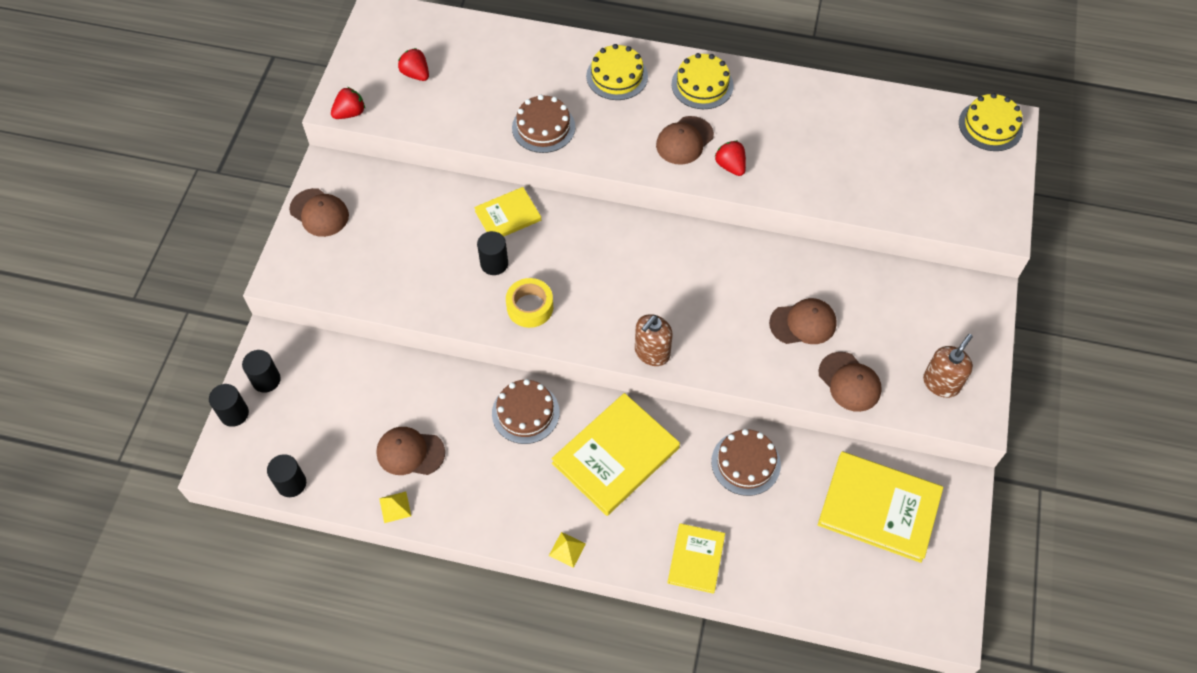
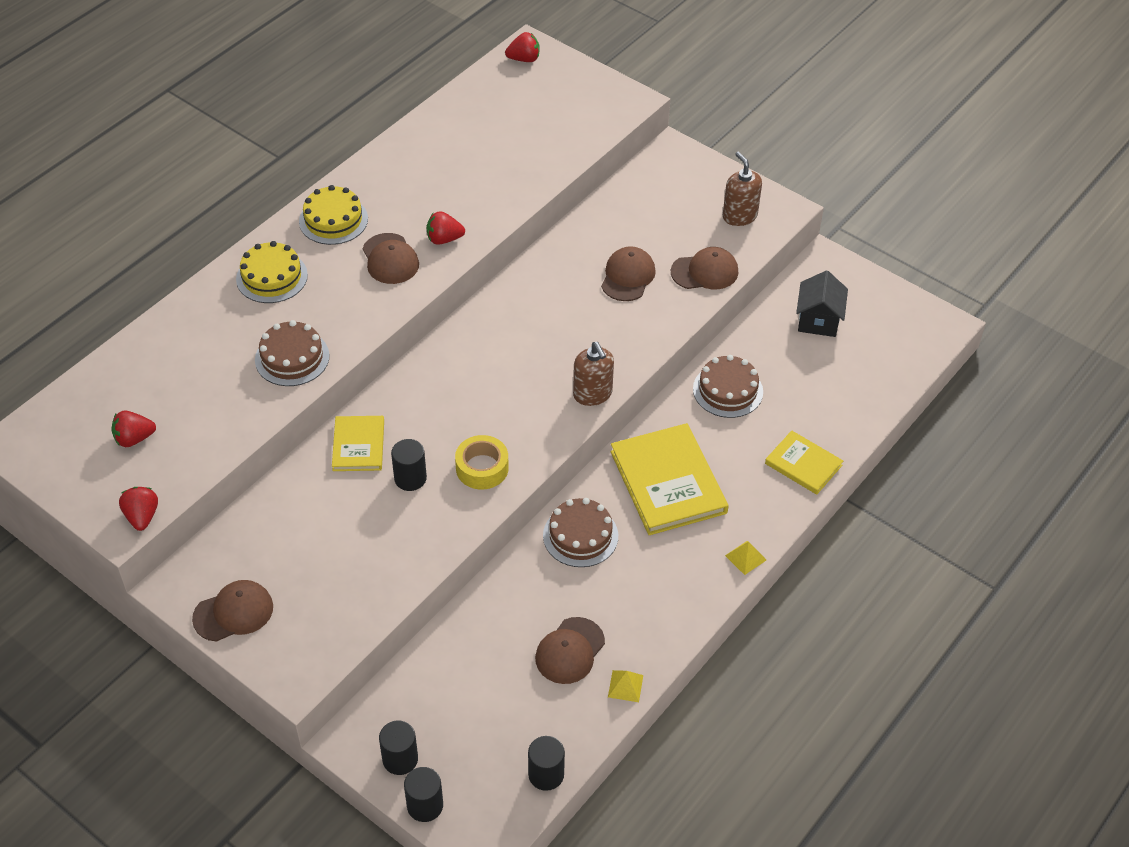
camera: 65 degrees left, 10 degrees down
(879, 508) = (818, 320): yellow book -> black house
(990, 126) = (524, 59): yellow cake -> red strawberry

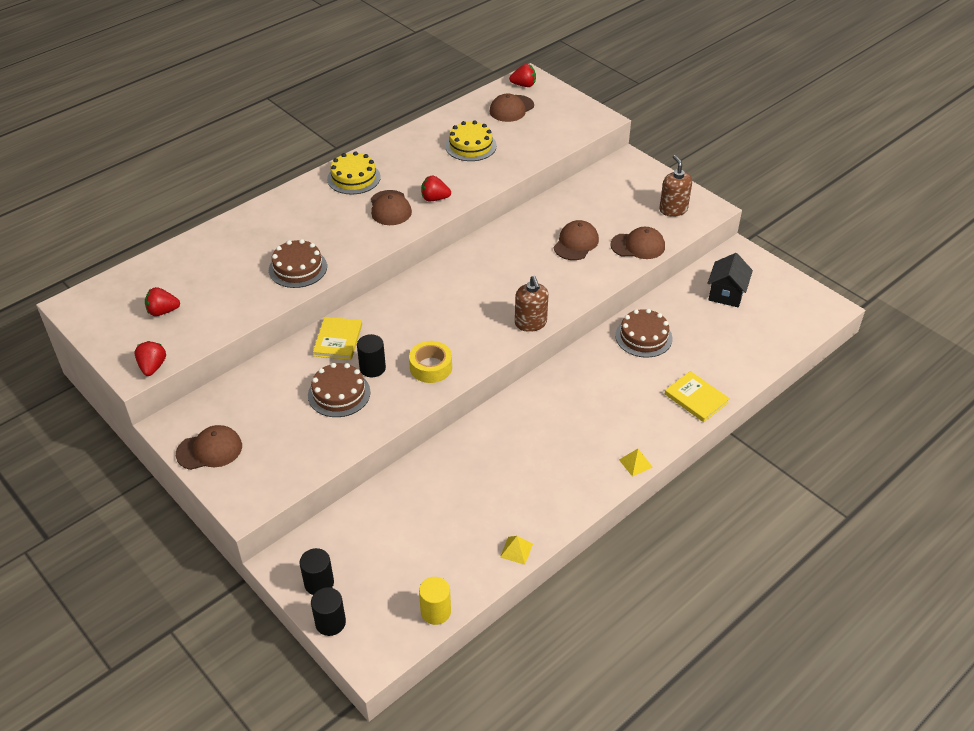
camera: 10 degrees right, 5 degrees down
(272, 277) = (297, 211): yellow cake -> yellow cake (470, 146)
(546, 774) = (435, 612): black cylinder -> yellow cylinder
(570, 651) = (476, 517): brown cap -> brown cap (511, 109)
(580, 535) = (503, 430): brown cake -> brown cake (339, 393)
(668, 482) = (582, 399): yellow book -> none

